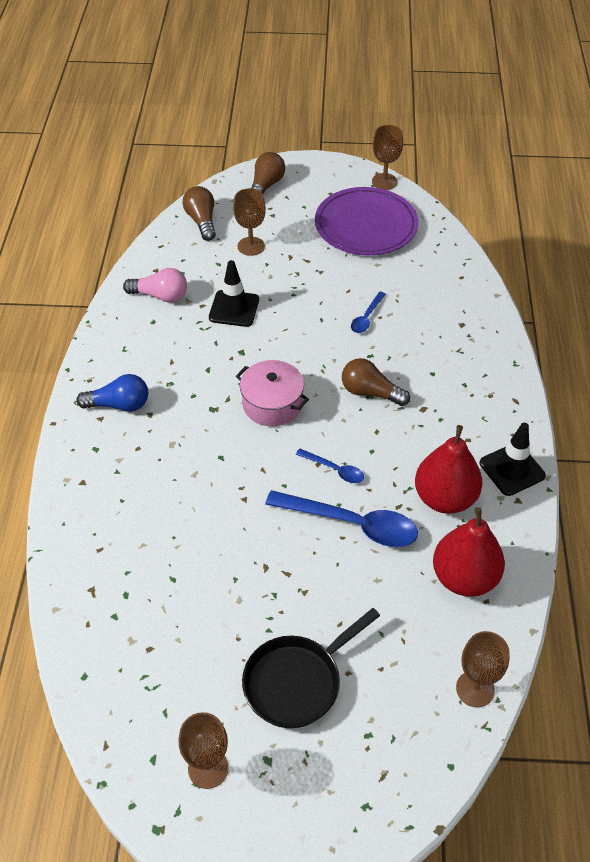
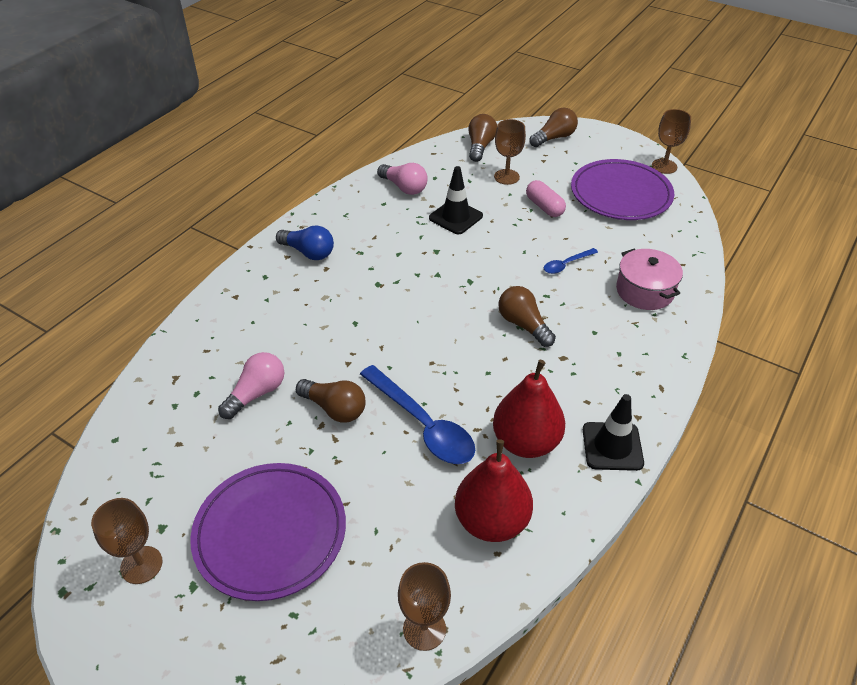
camera: 30 degrees right, 5 degrees down
(184, 567) = (256, 393): none -> pink light bulb
(266, 547) = (334, 409): none -> brown light bulb
(272, 404) = (430, 300): pink pot -> pink pot (645, 291)
(297, 681) = (270, 533): black pan -> purple plate
(307, 265) = (544, 207): none -> pink capsule
(334, 470) = (442, 373): blue spoon -> none

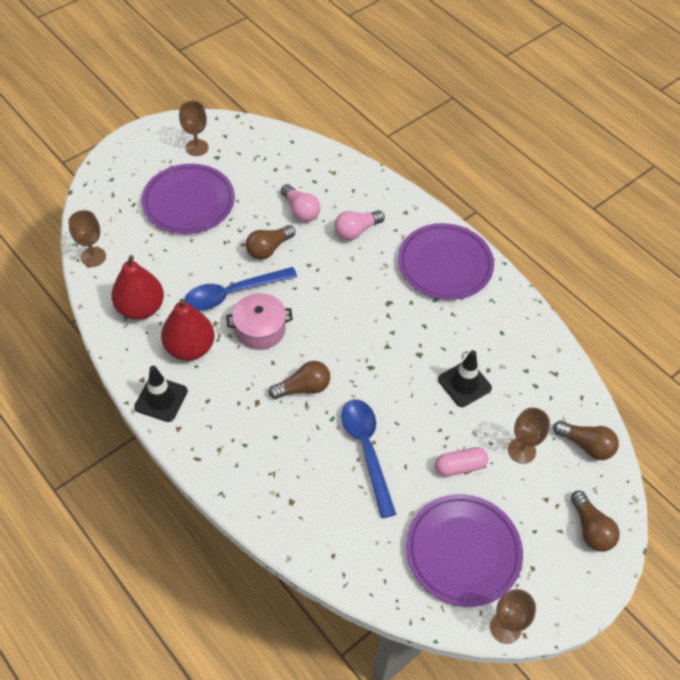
camera: 105 degrees right, 10 degrees up
(308, 252) = (445, 264): blue light bulb -> purple plate
(404, 187) = (523, 355): pink light bulb -> pink light bulb (356, 231)
(566, 264) = (366, 450): blue spoon -> blue spoon, size x2.00
(645, 291) = (308, 501): pink pot -> pink pot (260, 329)

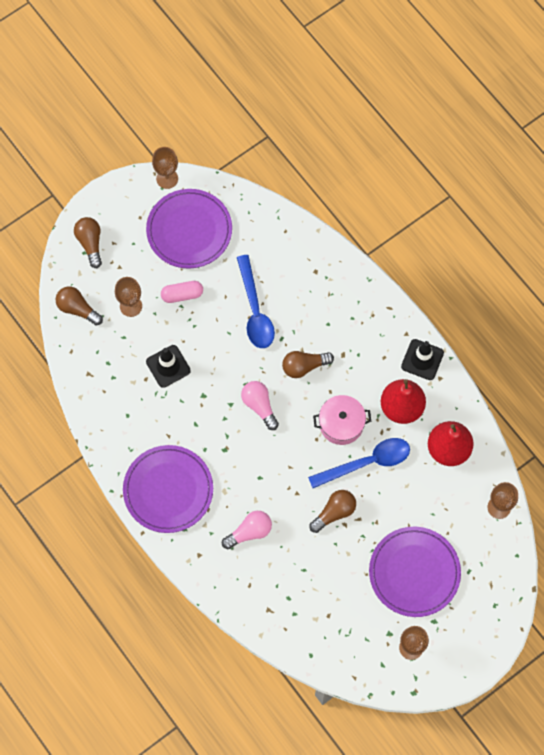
camera: 175 degrees left, 15 degrees up
(300, 211) = (303, 559): pink light bulb -> pink light bulb (259, 406)

